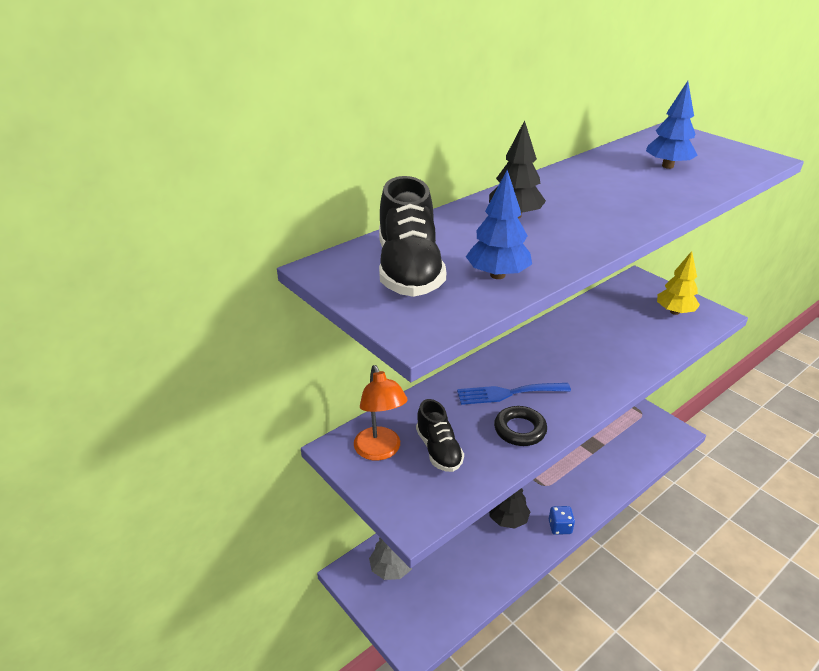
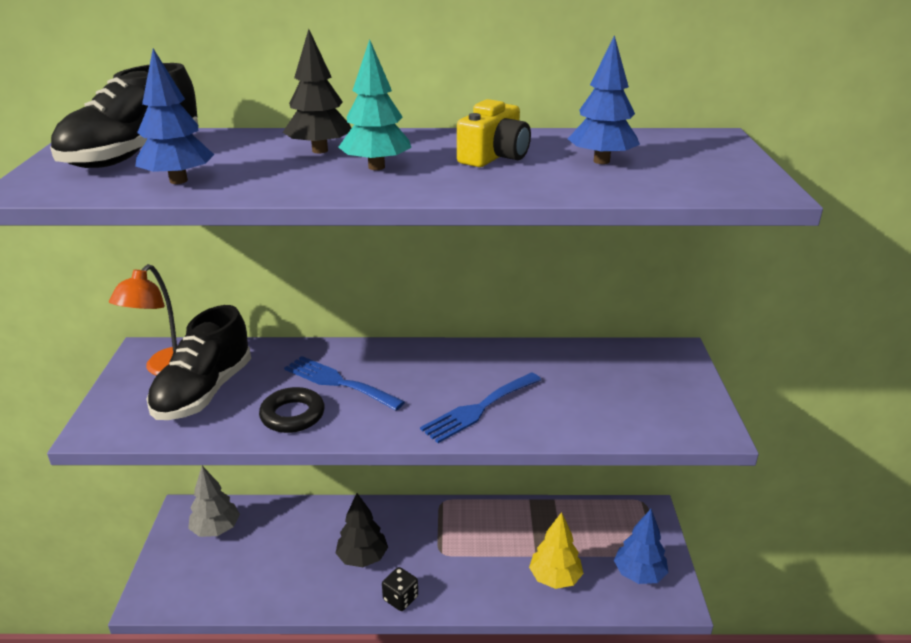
camera: 40 degrees right, 5 degrees down
(438, 450) = (204, 392): black shoe -> black shoe, size x1.54
(560, 527) = (400, 598): blue dice -> black dice
(578, 215) = (376, 167): none -> turquoise tree
(606, 365) = (479, 409): none -> blue fork
(614, 182) = (494, 156): none -> yellow camera
(649, 430) = (639, 574): none -> blue tree
(674, 312) = (660, 401): yellow tree -> yellow tree (555, 578)

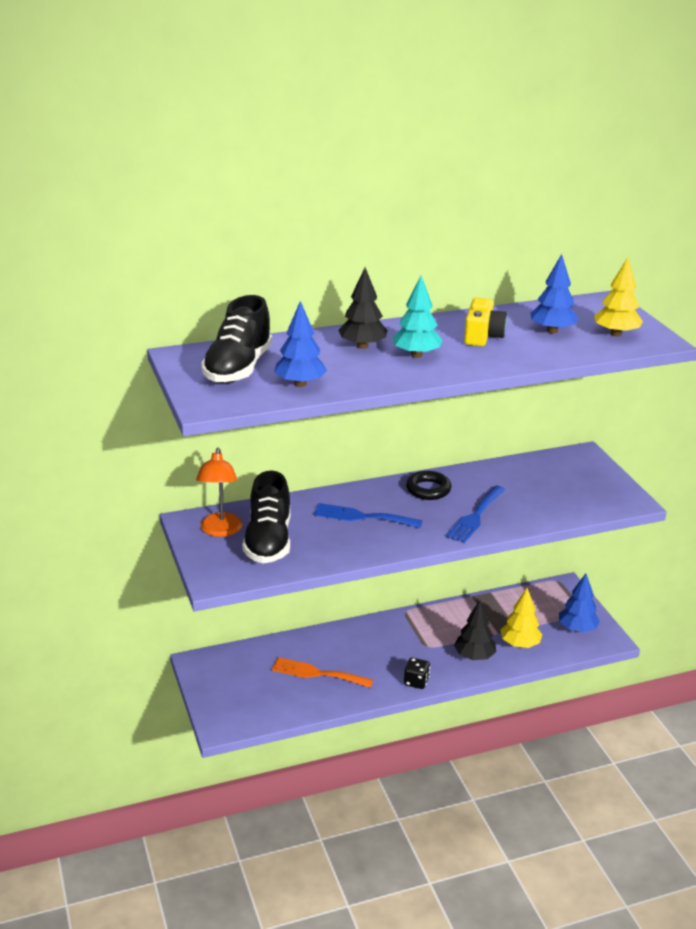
camera: 20 degrees left, 0 degrees up
(216, 529) = (236, 669): grey tree -> none
(292, 415) = (349, 544): black ring -> black ring (428, 489)
(296, 557) = (317, 673): none -> orange fork
(362, 558) = (369, 662): black tree -> black tree (474, 656)
(697, 174) = (616, 334): none -> yellow tree

